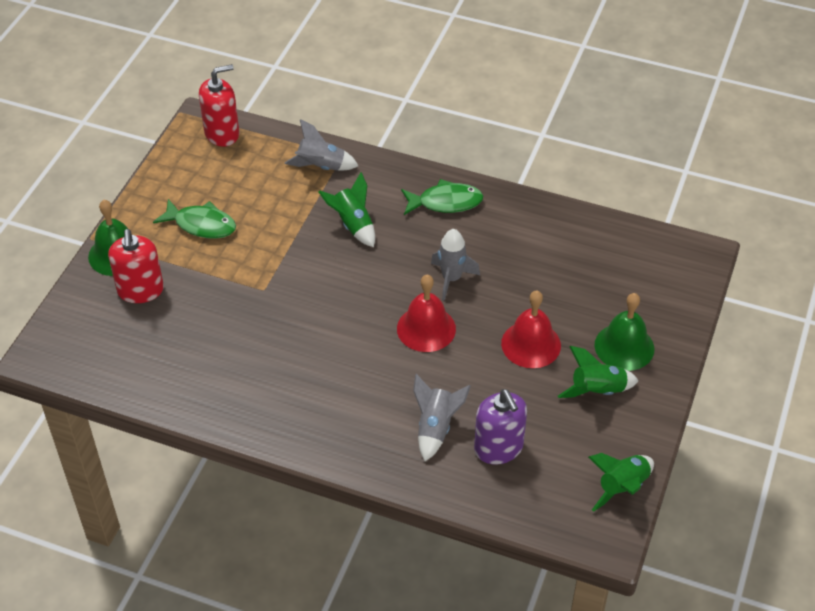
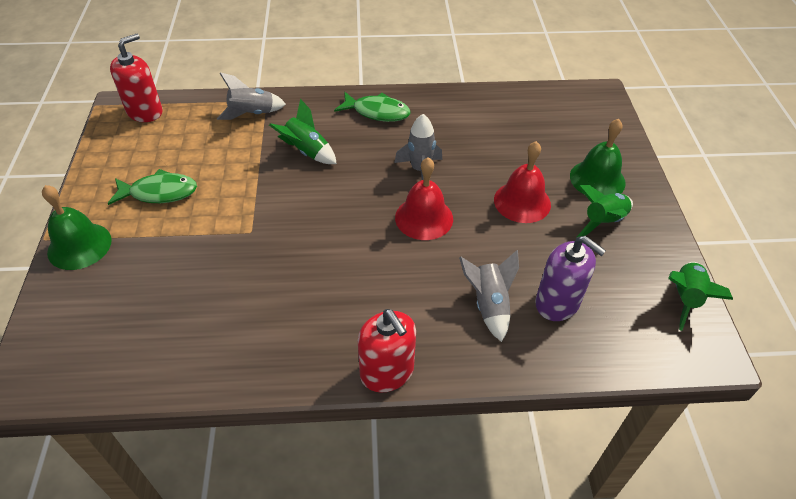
camera: 25 degrees left, 0 degrees up
(140, 290) = (120, 273): red soap dispenser -> red soap dispenser (387, 372)
(445, 202) = (377, 112): green fish -> green fish turned 45 degrees clockwise

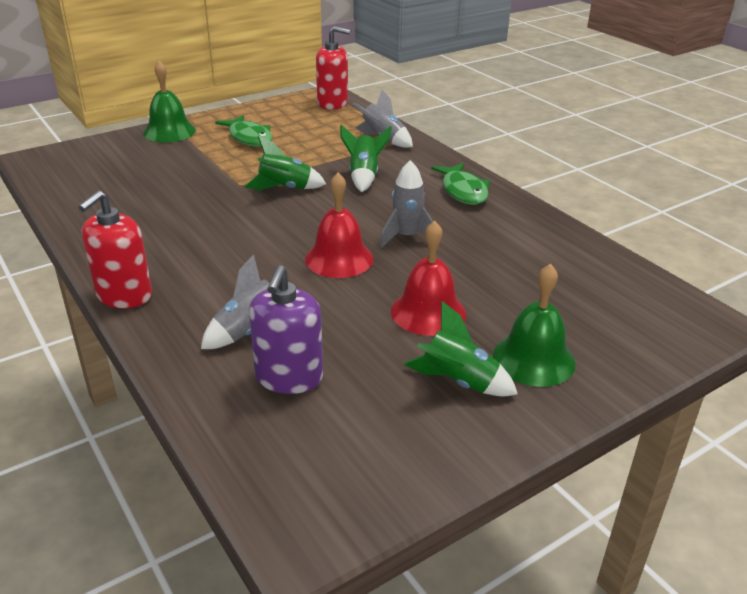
camera: 60 degrees right, 15 degrees down
(685, 298) = (384, 490): green rocket -> green rocket (285, 188)

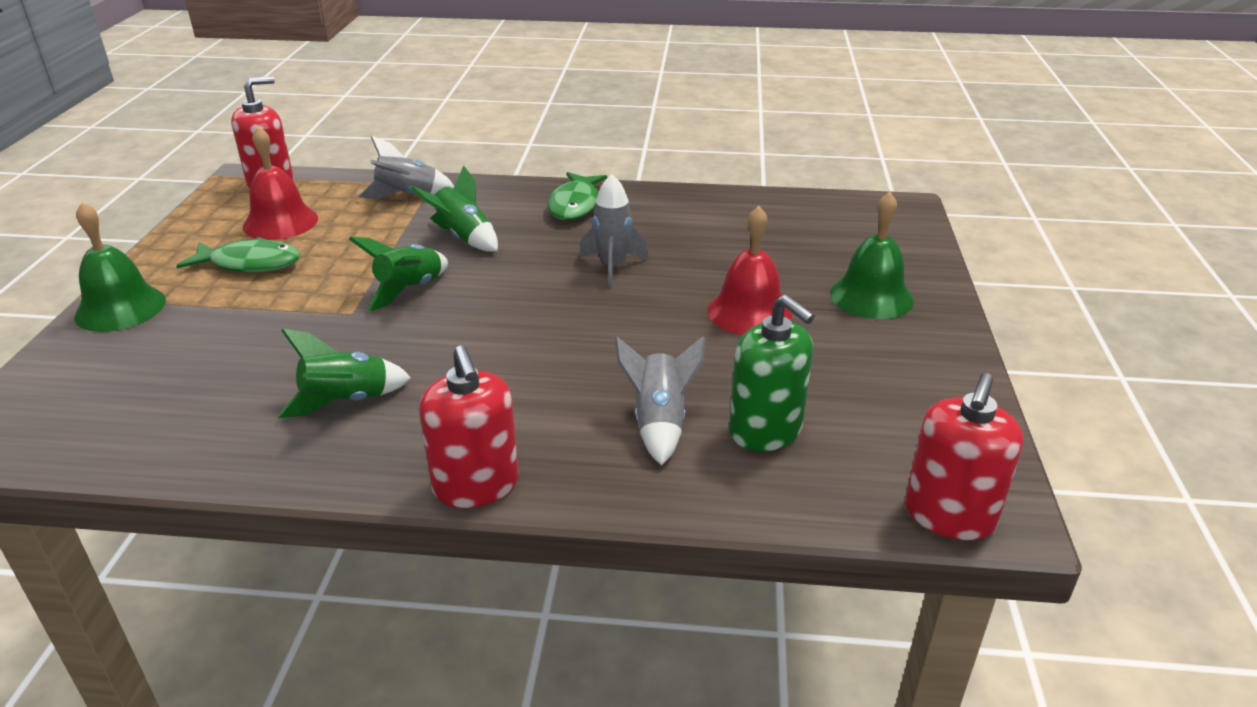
camera: 50 degrees left, 0 degrees up
(276, 506) = (949, 515): none -> red soap dispenser
(289, 377) = (765, 430): purple soap dispenser -> green soap dispenser
(339, 259) = (598, 318): red bell -> red bell (280, 222)
(458, 382) = (866, 344): green rocket -> green rocket (346, 401)
(463, 191) = (576, 205): green fish -> green fish turned 75 degrees clockwise

